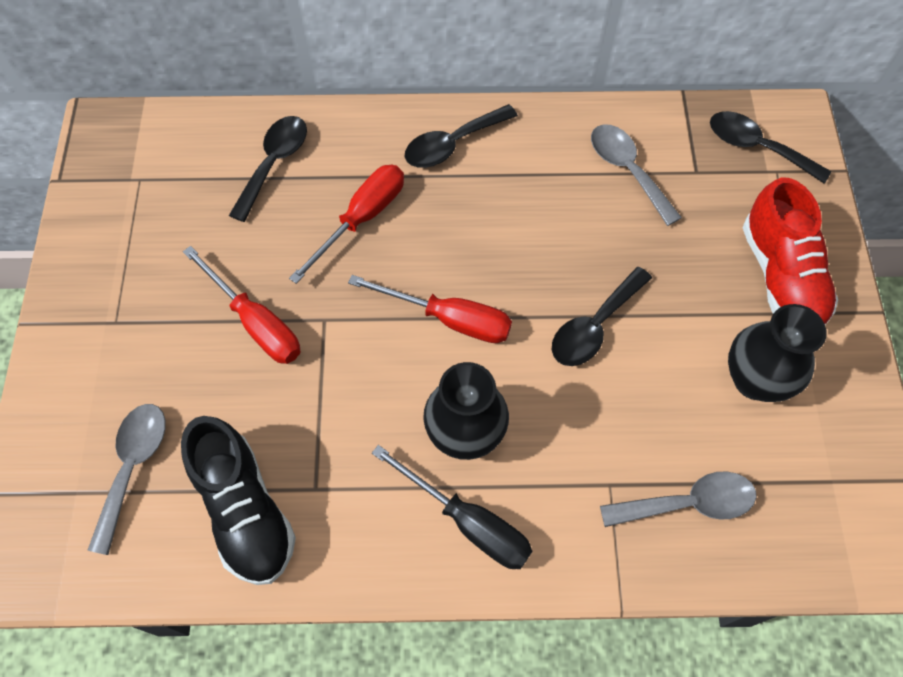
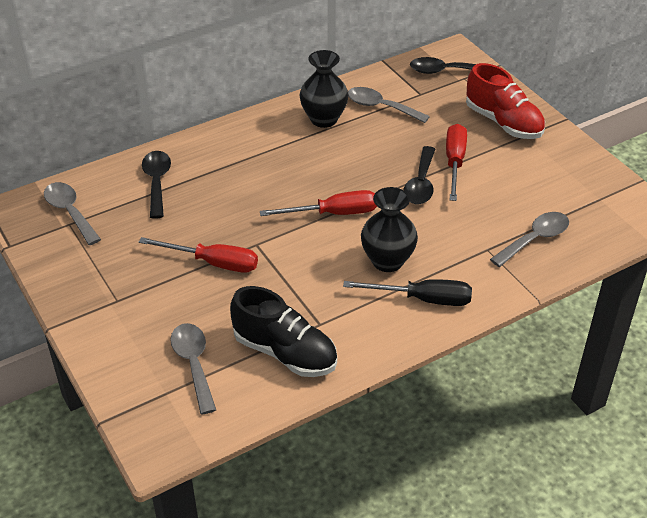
camera: 30 degrees left, 20 degrees down
(151, 162) = (70, 212): none -> grey spoon
(362, 219) = (238, 188): red screwdriver -> red screwdriver (454, 162)
(452, 144) = (265, 132): black spoon -> none
(755, 380) = (526, 172): black vase -> black vase (324, 119)

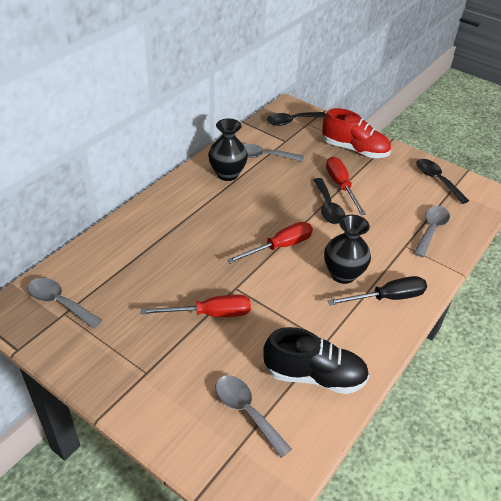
camera: 25 degrees left, 0 degrees up
(157, 182) = (123, 256): black spoon -> black spoon (436, 180)

